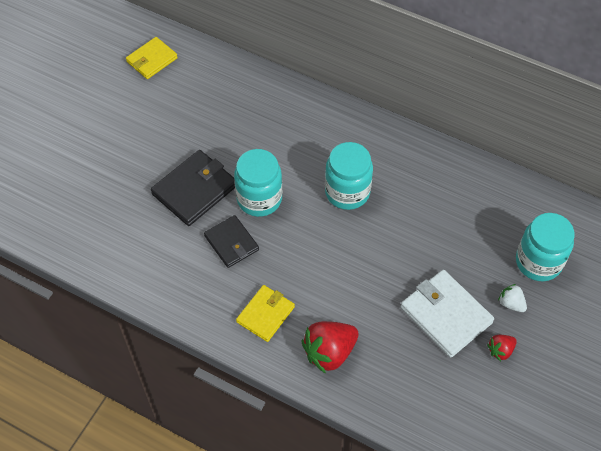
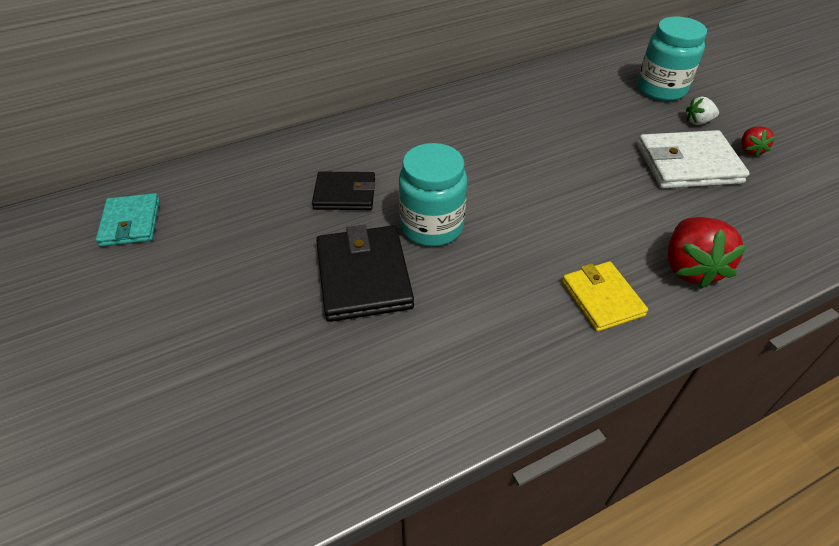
camera: 55 degrees left, 10 degrees down
(152, 60) = (130, 223): yellow wallet -> turquoise wallet
(231, 243) = (473, 280): black wallet -> black wallet (345, 194)
(347, 192) = (485, 159): turquoise jar -> none

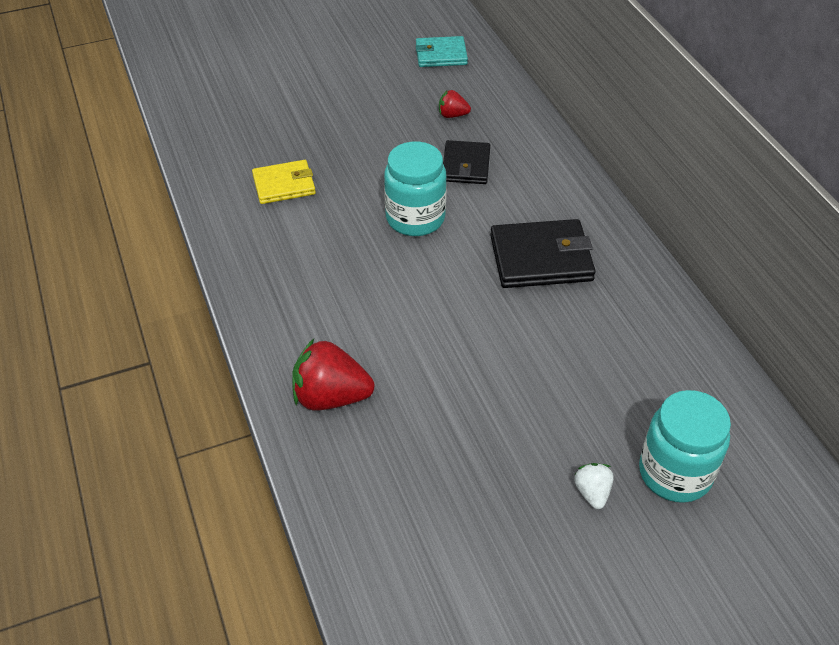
camera: 95 degrees right, 0 degrees up
(364, 276) = (361, 175): black wallet -> black wallet (541, 258)
(602, 298) = (307, 320): yellow wallet -> yellow wallet (284, 185)
(688, 164) = (498, 450): white wallet -> none
(750, 150) = (526, 532): red strawberry -> red strawberry (452, 115)

